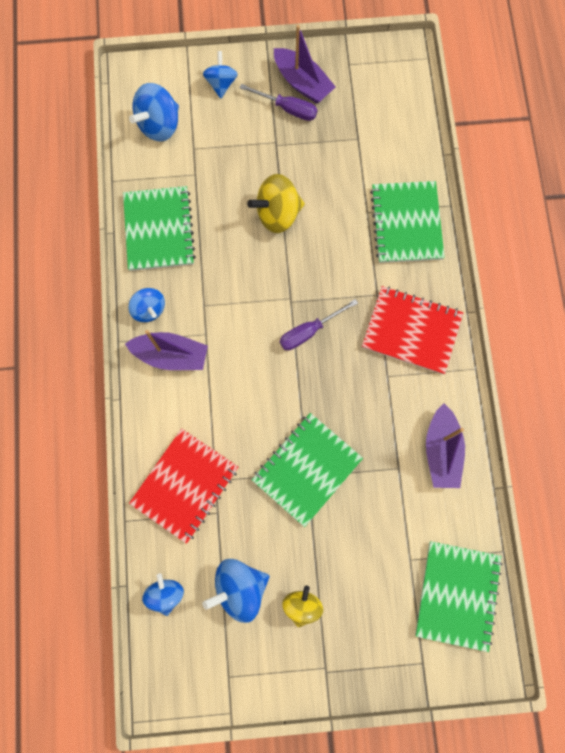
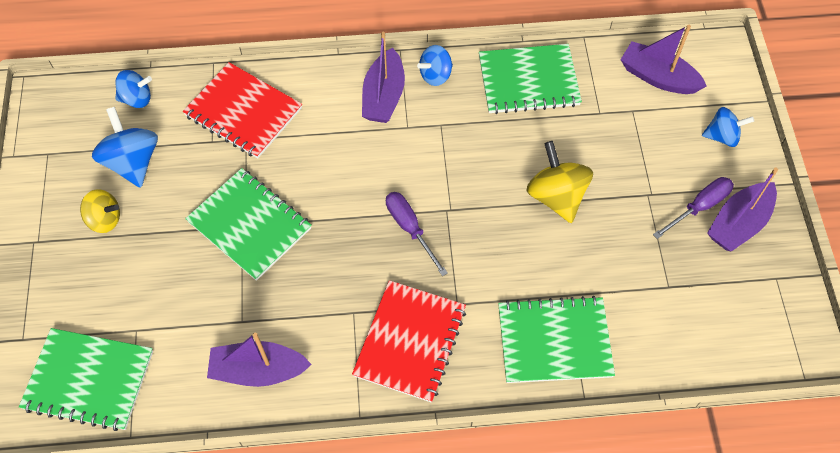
camera: 90 degrees right, 15 degrees down
(159, 125) = (658, 77): blue spinning top -> purple boat
(287, 109) = (699, 207): purple screwdriver -> purple screwdriver turned 150 degrees counterclockwise

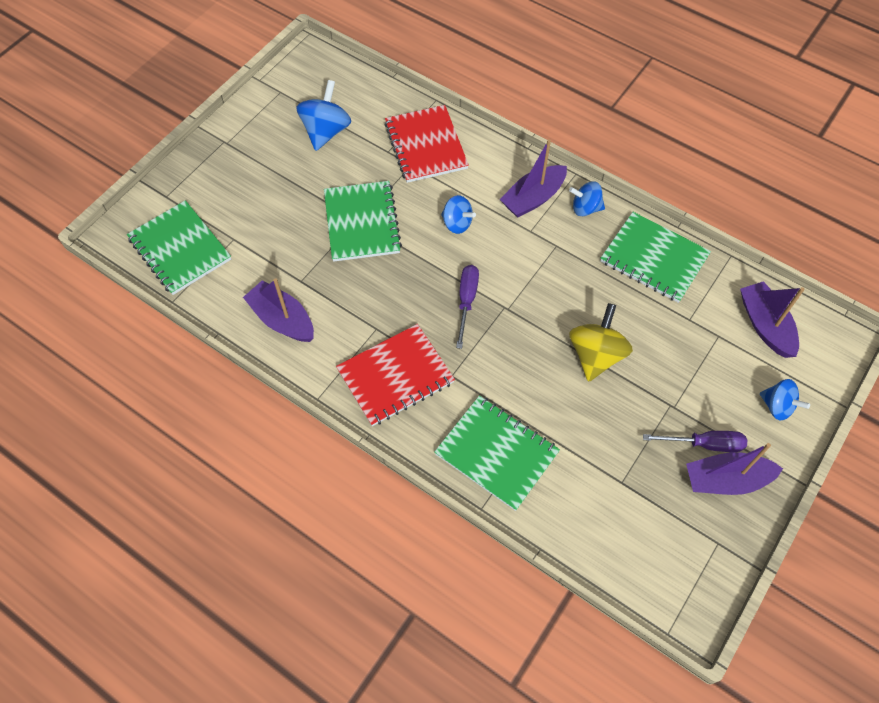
camera: 40 degrees right, 0 degrees up
(105, 219) = (277, 156): yellow spinning top -> none
(137, 99) = (365, 92): blue spinning top -> blue spinning top (457, 223)

